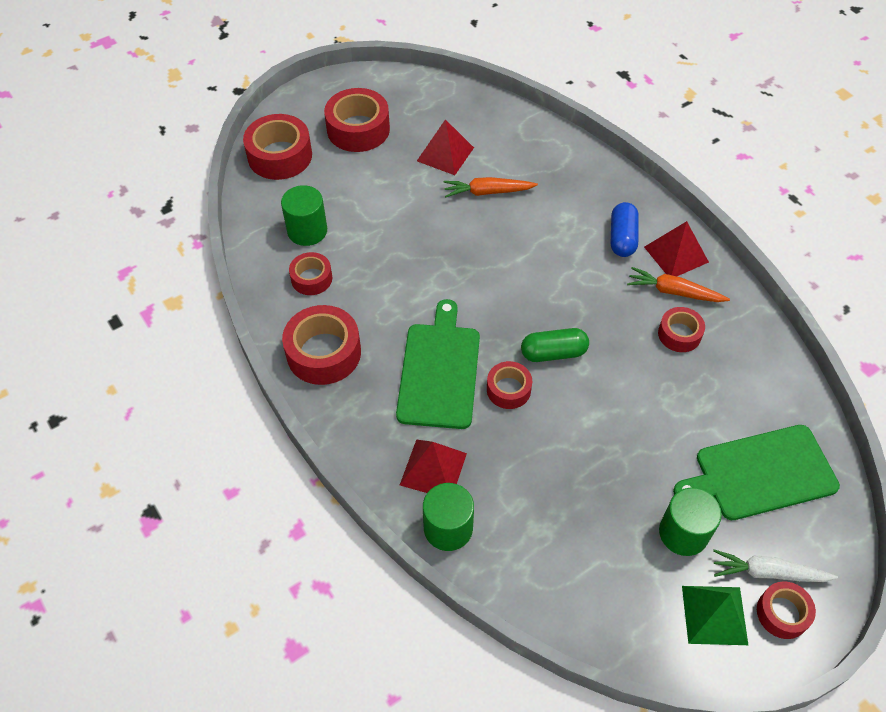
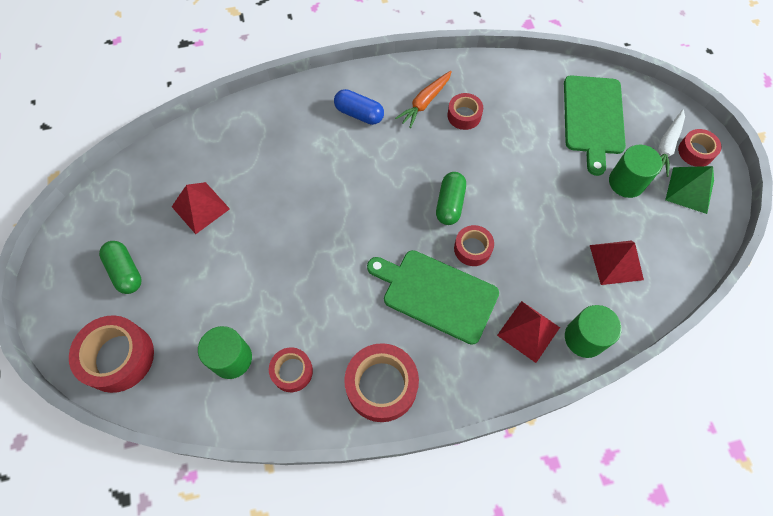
camera: 70 degrees left, 10 degrees up
(358, 129) = (125, 271): red tape -> green capsule
(487, 192) = (263, 190): orange carrot -> none
(676, 254) = (390, 86): red pyramid -> red pyramid (616, 262)

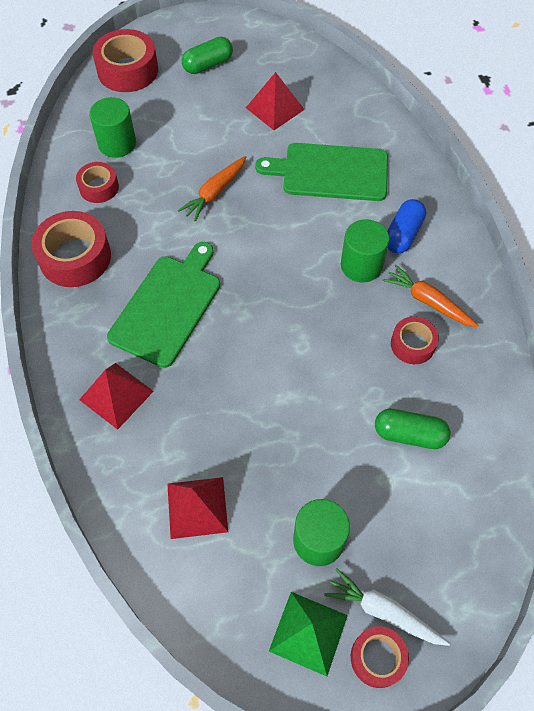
camera: 90 degrees right, 5 degrees down
(306, 259) = (214, 193): none -> orange carrot
(450, 204) = (281, 323): green capsule -> green capsule (409, 434)
(472, 248) = (222, 344): red tape -> none
(584, 338) = (101, 455): green cylinder -> green cylinder (361, 265)
(593, 118) = (425, 509): green cutting board -> green cutting board (330, 172)

